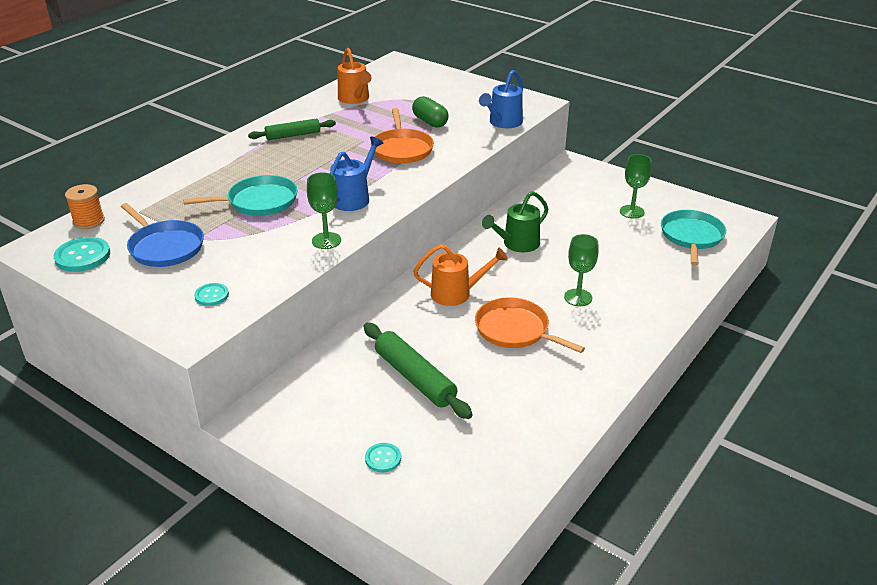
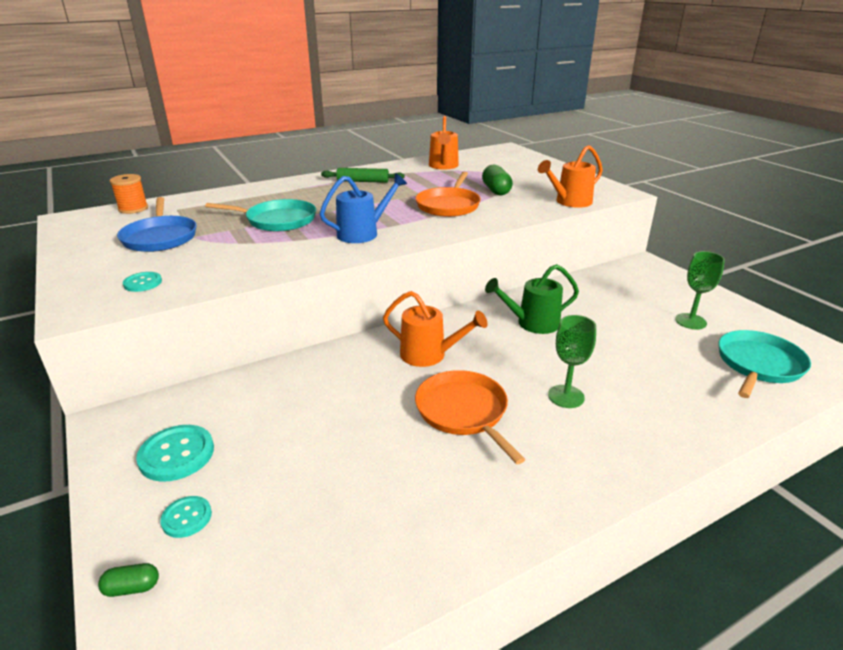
camera: 25 degrees right, 5 degrees down
(82, 256) = (93, 231): turquoise button -> turquoise button (176, 454)
(326, 241) = (298, 261): green goblet -> none
(390, 506) = (132, 588): none -> green capsule
(415, 378) = (309, 431): green rolling pin -> none
(503, 123) = (569, 202): blue watering can -> orange watering can

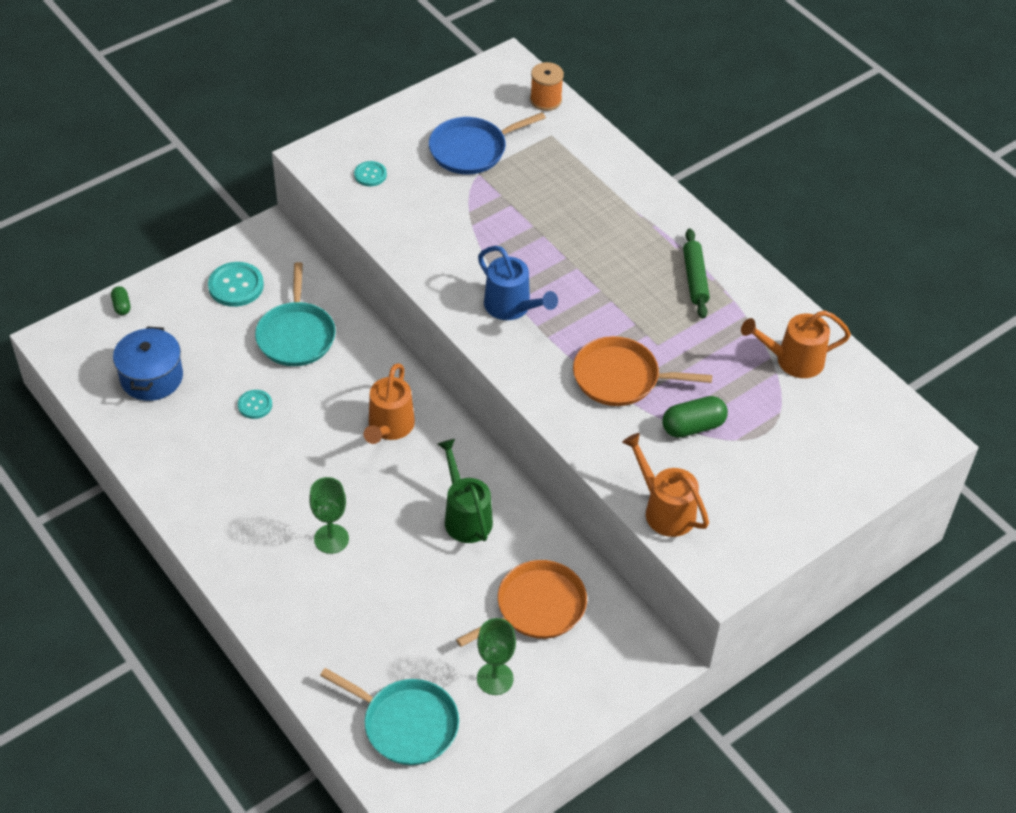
camera: 80 degrees right, 20 degrees up
(186, 518) = (175, 312): turquoise button -> turquoise button (255, 405)
(278, 220) = (536, 227): turquoise pan -> turquoise pan (296, 335)
(298, 548) = (151, 377): none -> blue pot
(463, 412) = (301, 460): orange pan -> orange pan (536, 607)

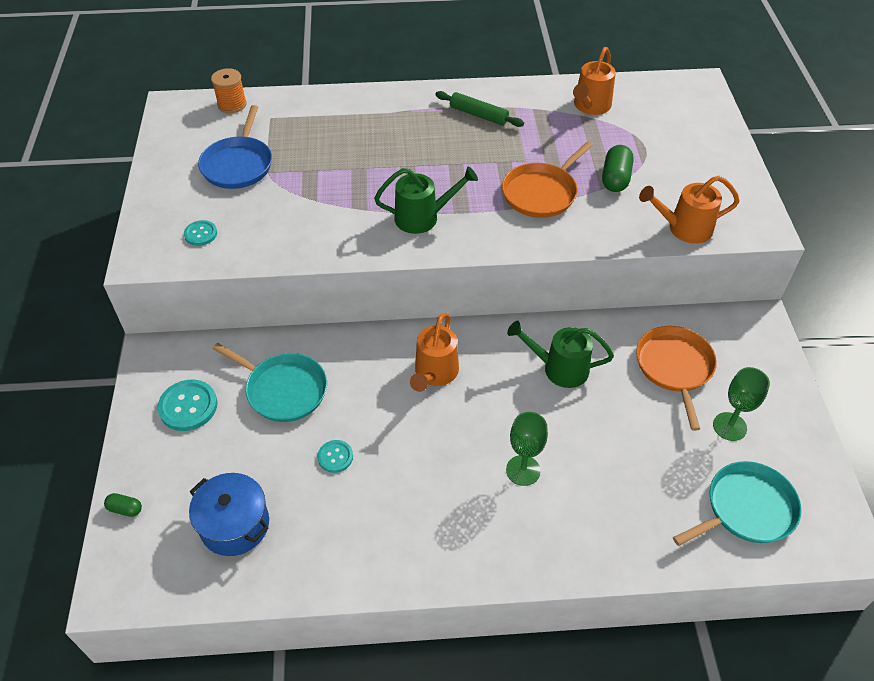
camera: 55 degrees left, 0 degrees up
(389, 428) = (434, 374): orange watering can -> orange watering can turned 60 degrees clockwise
(512, 307) = (423, 217): blue watering can -> green watering can

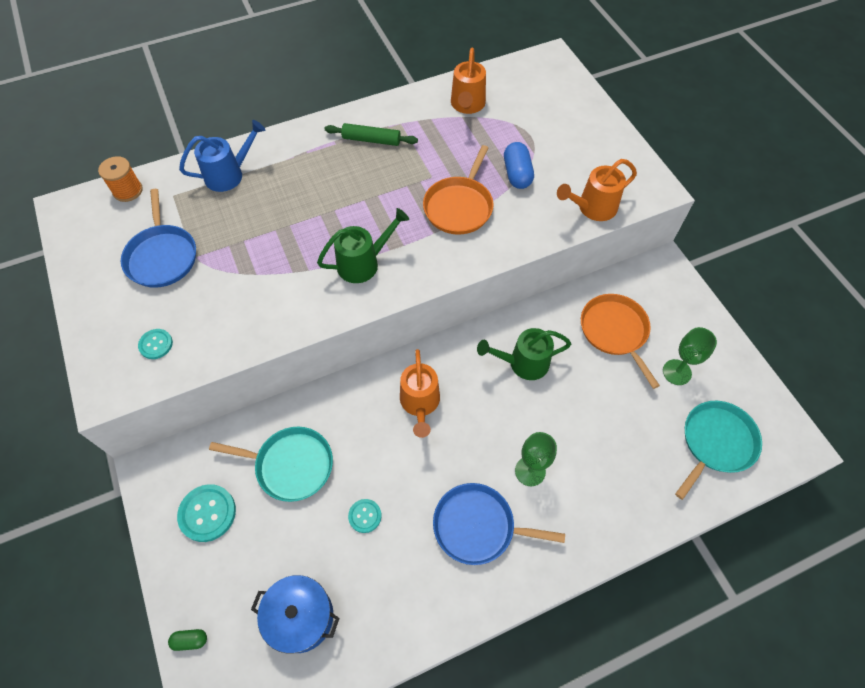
camera: 20 degrees left, 10 degrees up
(329, 113) = (229, 174): none -> blue watering can
(445, 503) = (478, 526): none -> blue pan
(615, 179) = (517, 174): green capsule -> blue capsule

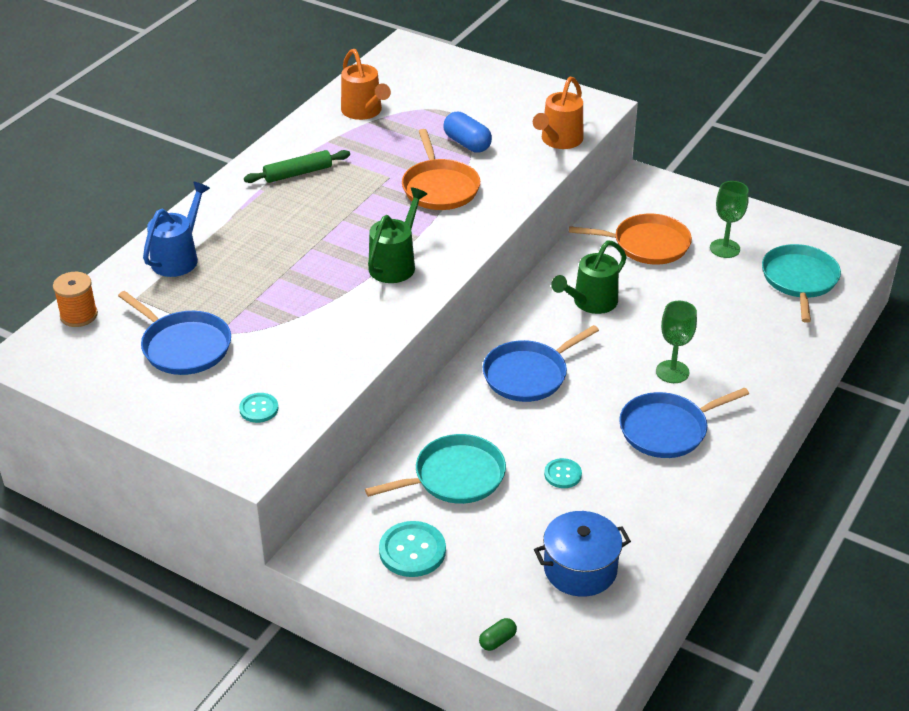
camera: 35 degrees left, 20 degrees down
(420, 404) = (528, 374): orange watering can -> blue pan
(615, 331) = (647, 244): orange pan -> orange pan turned 150 degrees clockwise

